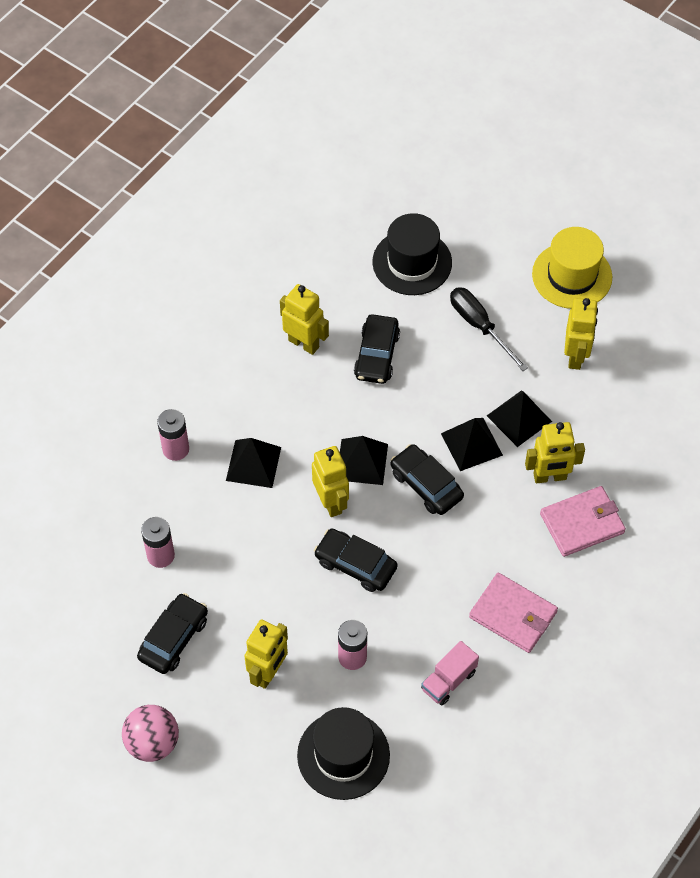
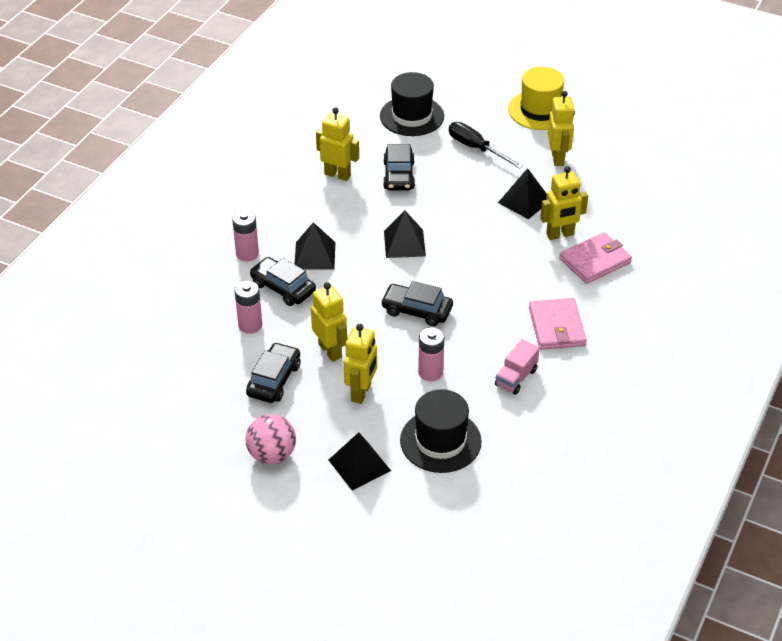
camera: 10 degrees left, 15 degrees down
(331, 502) = (386, 272): yellow robot -> yellow robot (330, 351)
(426, 485) = (461, 252): black car -> black car (283, 288)
(471, 444) = (491, 222): black pyramid -> black pyramid (359, 465)
(513, 615) = (556, 327): pink wallet -> pink wallet turned 60 degrees clockwise

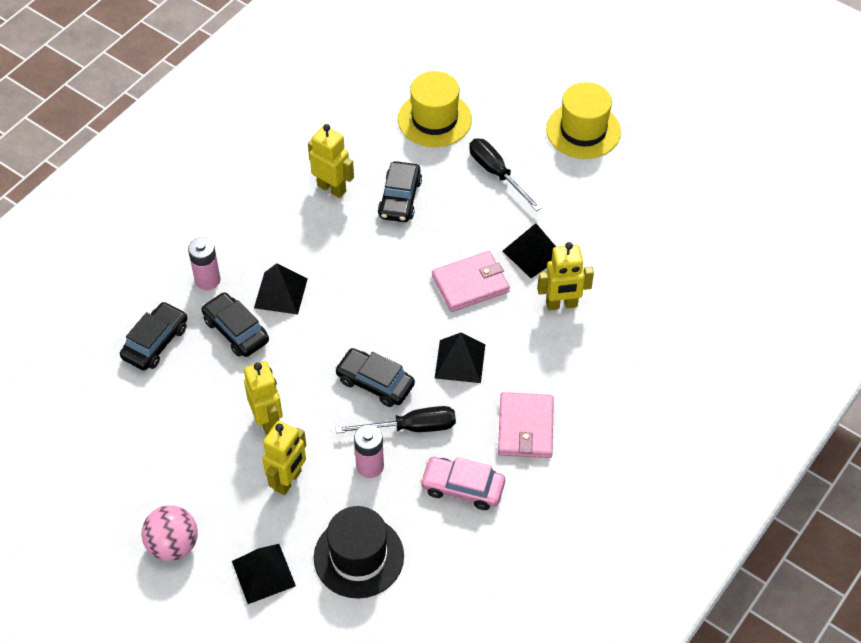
camera: 10 degrees right, 10 degrees up
(250, 325) = (189, 374): pink battery -> none
(274, 380) = (198, 449): black car -> black car (155, 342)
(404, 243) = (383, 291): black pyramid -> black pyramid (460, 361)
(412, 116) = (434, 119): black hat -> yellow hat
(458, 339) = (411, 427): none -> black screwdriver
(516, 377) = (462, 488): pink truck -> pink car
(558, 158) = (586, 199): yellow robot -> none
(595, 261) = (592, 345): pink wallet -> pink wallet (470, 284)

